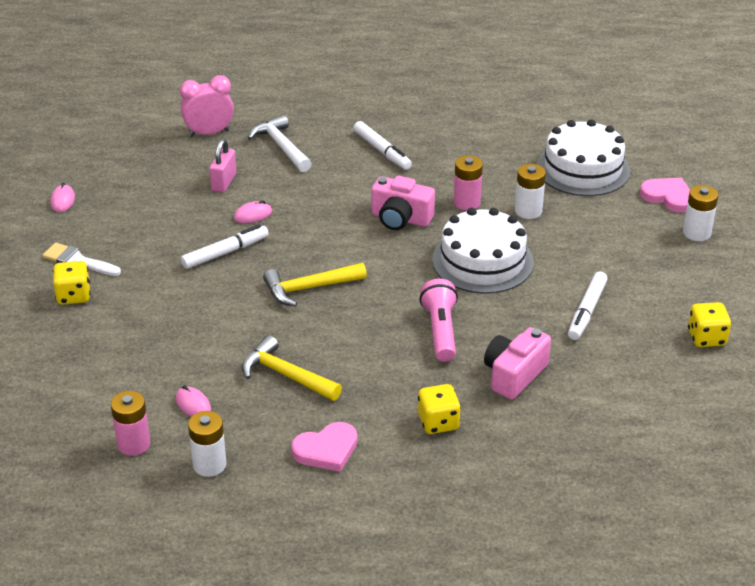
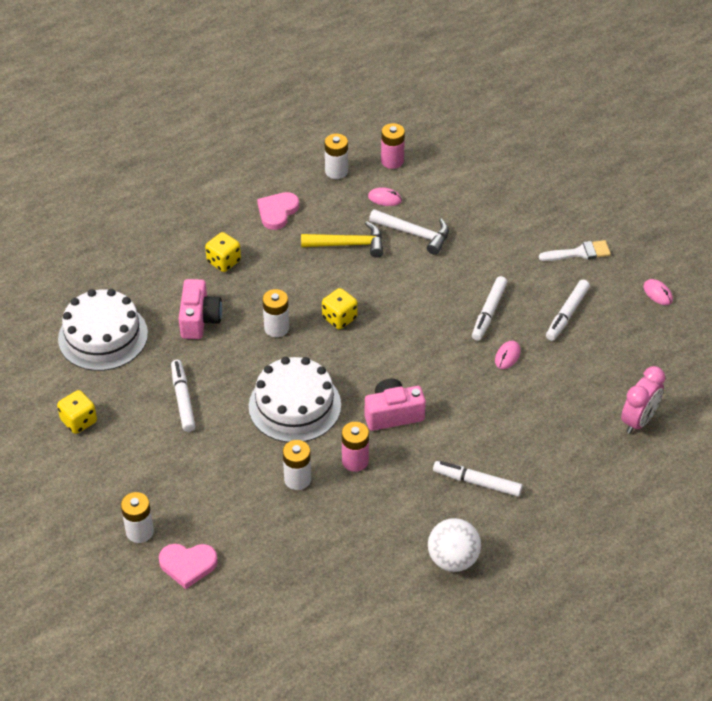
camera: 145 degrees right, 10 degrees up
(73, 296) = (547, 227): yellow dice -> yellow dice (339, 318)
(160, 221) = (567, 314): none -> white marker
(224, 182) = (565, 375): pink padlock -> none
(281, 146) = (564, 440): white hammer -> white hammer (414, 234)
(309, 288) = (399, 314): yellow hammer -> none
(440, 330) = (276, 328): pink flashlight -> white battery
(451, 120) = (453, 559): none -> white ball
(583, 169) = (286, 560): white cake -> white cake (103, 336)

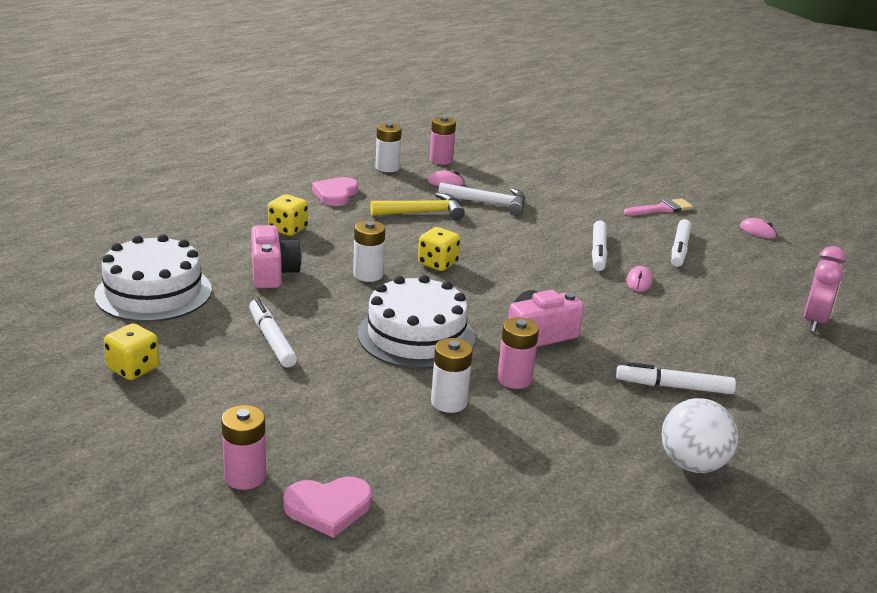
camera: 15 degrees left, 20 degrees down
(140, 531) = (245, 476): white battery -> pink battery
(579, 253) = (662, 209): white brush -> pink brush

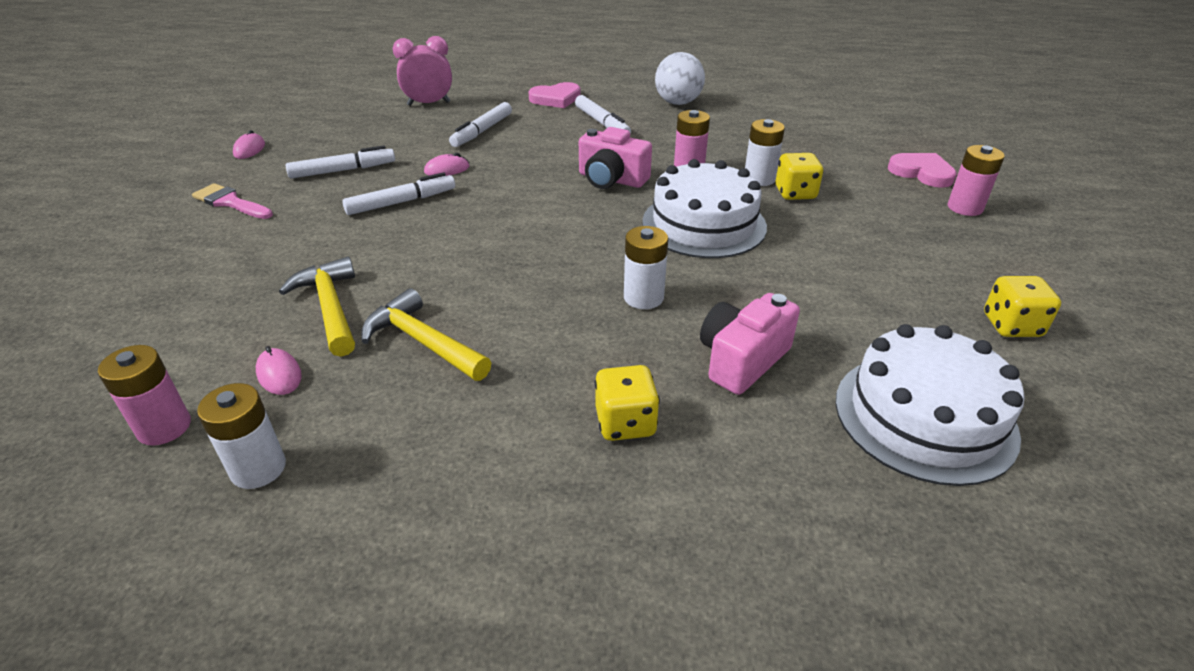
camera: 125 degrees left, 10 degrees up
(271, 339) = (839, 284): white marker -> white marker (482, 131)
(335, 194) = (446, 456): pink heart -> pink heart (556, 99)
(437, 264) = (555, 270): yellow dice -> yellow dice (795, 193)
(488, 203) = (330, 307): white hammer -> yellow hammer

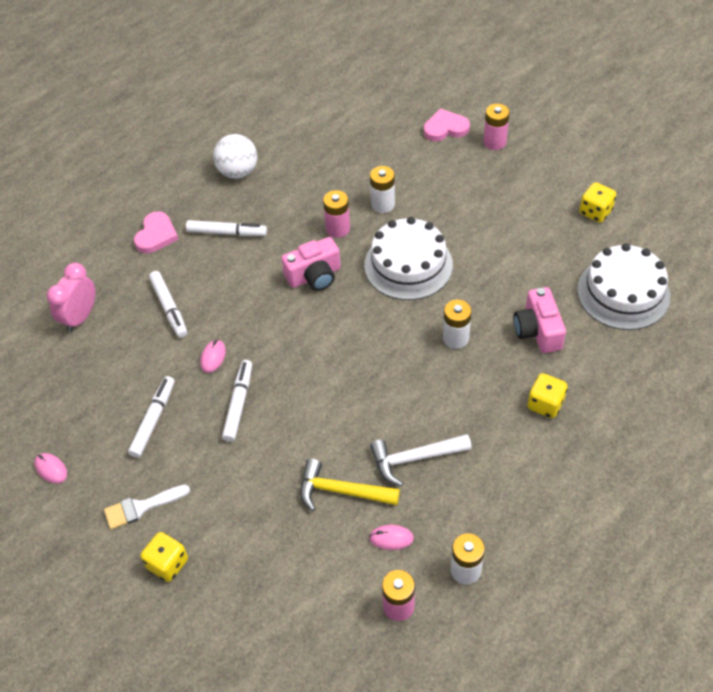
camera: 50 degrees left, 15 degrees up
(230, 202) = (141, 507): pink brush -> white brush
(423, 342) = (414, 459): yellow hammer -> white hammer
(795, 193) = (414, 200): yellow dice -> yellow dice (167, 564)

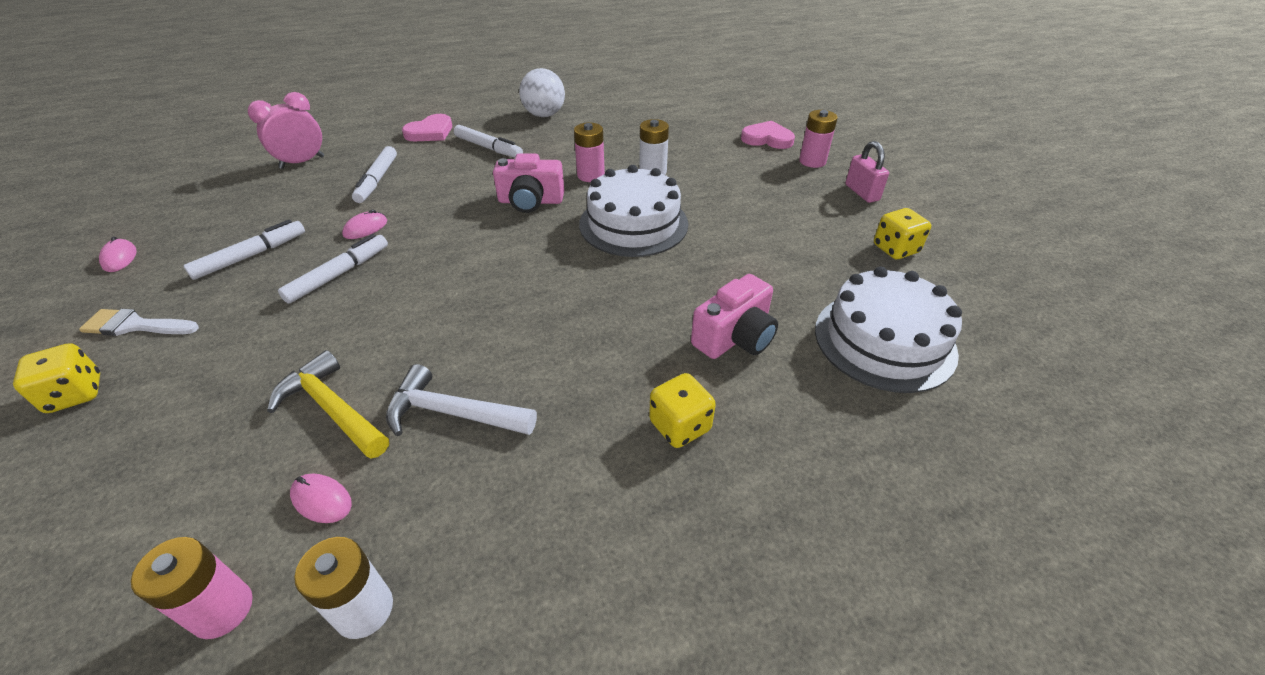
camera: 25 degrees right, 10 degrees down
(455, 338) = (625, 306): white battery -> none
(538, 331) = (735, 337): pink camera -> pink camera turned 150 degrees counterclockwise
(547, 163) = (862, 192): none -> pink padlock

